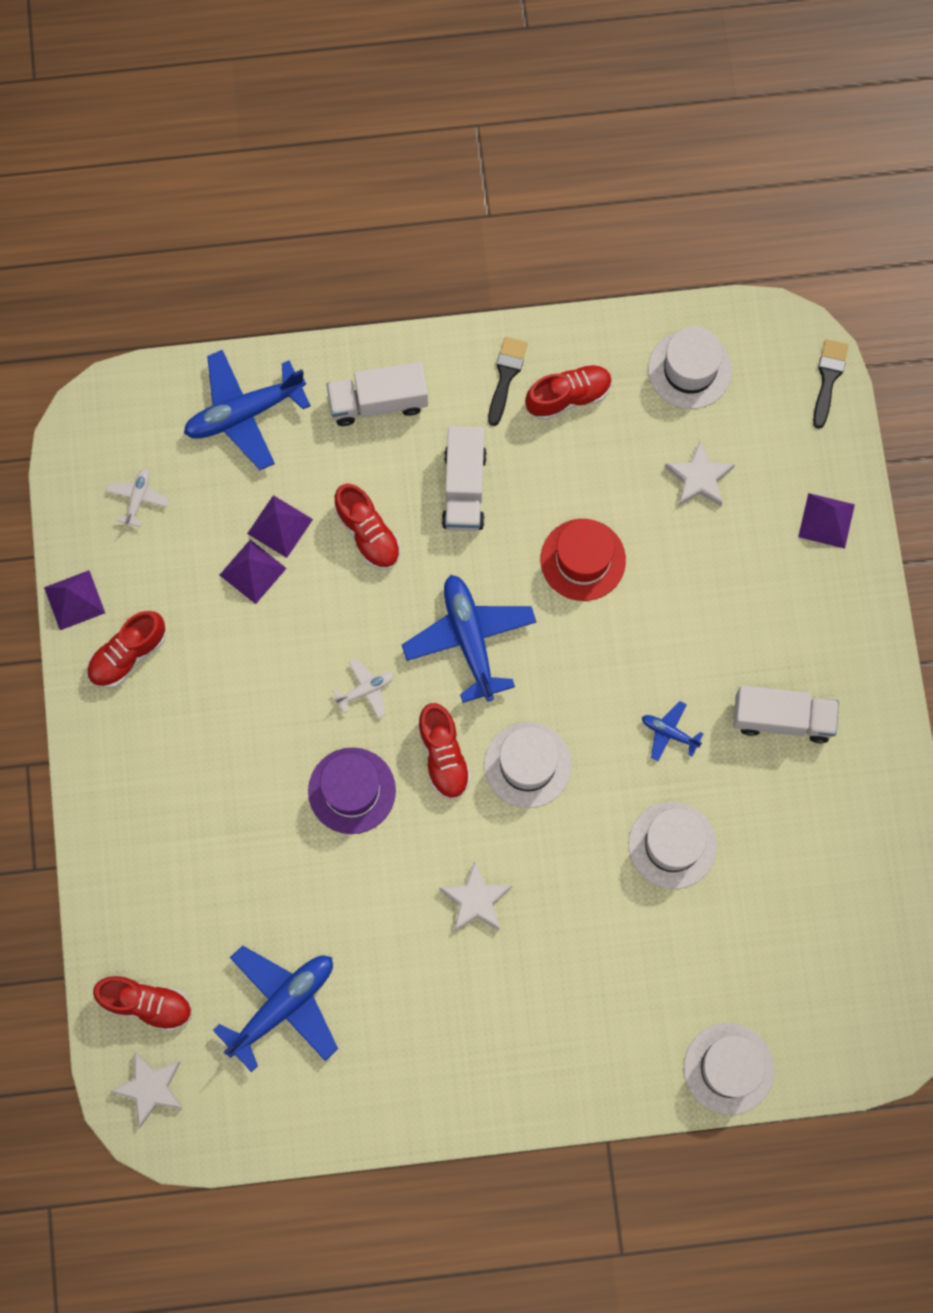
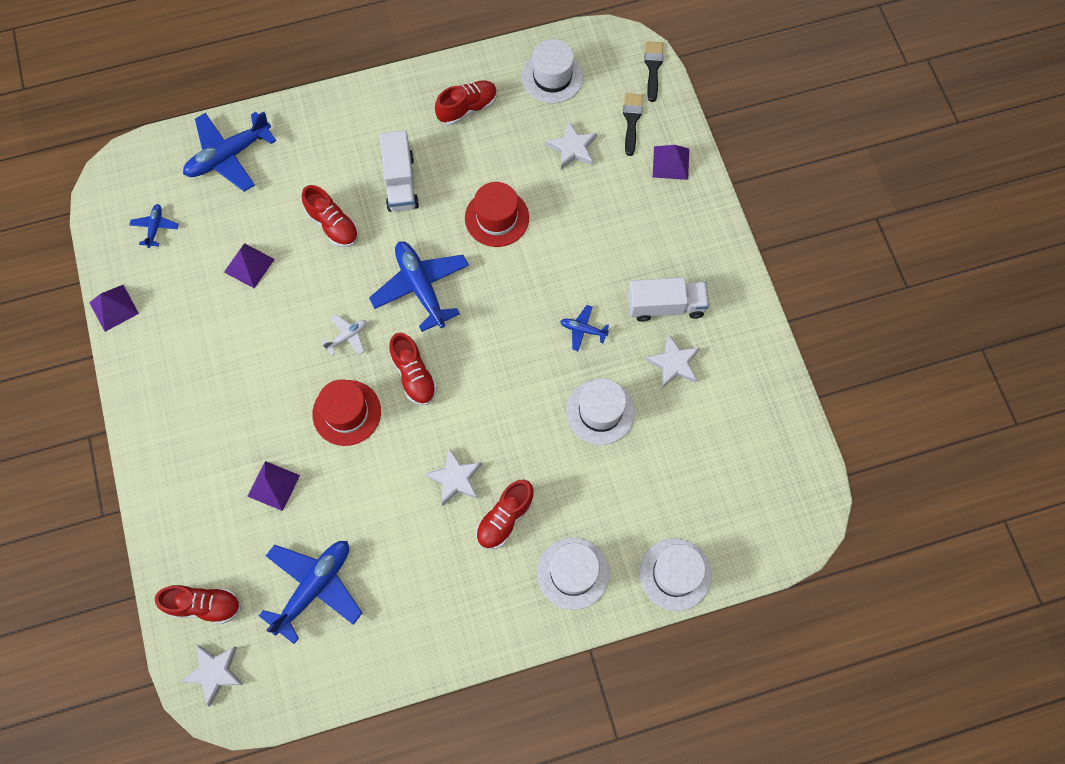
camera: 10 degrees left, 5 degrees down
(128, 655) = (160, 341): red shoe -> red shoe (505, 518)
(138, 498) = (155, 227): white plane -> blue plane
(279, 526) = (265, 230): purple pyramid -> purple pyramid (273, 485)
(352, 790) = (346, 413): purple hat -> red hat
(378, 402) = (328, 133): white truck -> none
(506, 376) = (419, 101): black brush -> black brush (631, 120)
(527, 765) = (479, 371): white hat -> white hat (573, 573)
(778, 797) = (674, 363): none -> white star

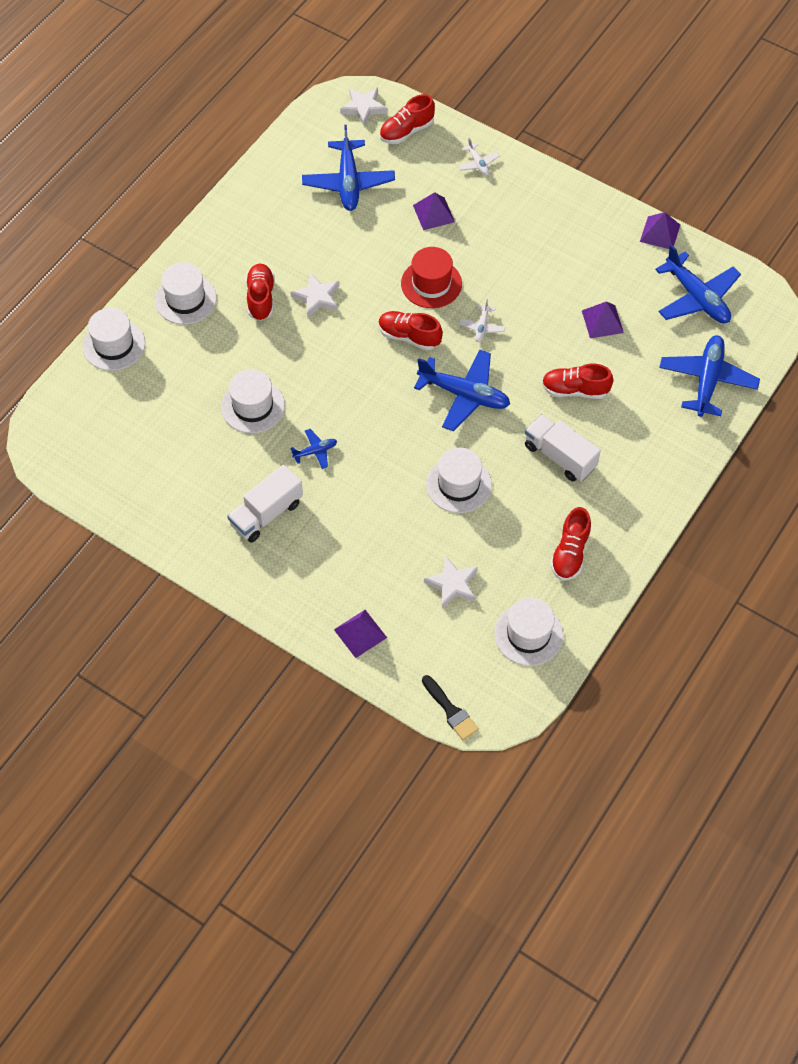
camera: 140 degrees right, 10 degrees down
(155, 227) = (697, 297): blue plane -> blue plane, size x2.09
(181, 509) = (478, 163): none -> white plane
(497, 218) = (458, 484): red hat -> white hat
(631, 120) = (426, 646): black brush -> none
(674, 363) = (225, 477): white star -> none

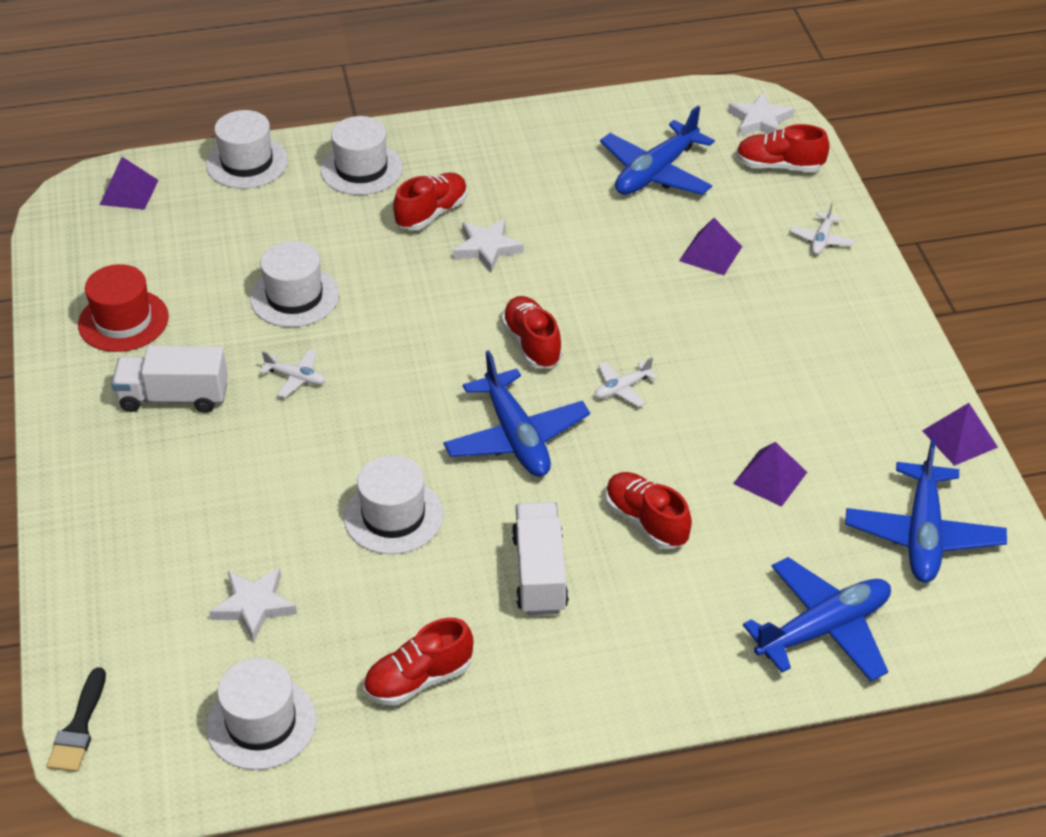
camera: 45 degrees right, 15 degrees down
(315, 451) = (296, 378): blue plane -> white plane
(360, 633) = (102, 575): purple pyramid -> purple pyramid (129, 192)
(431, 283) = (621, 313): red hat -> red hat (123, 321)

